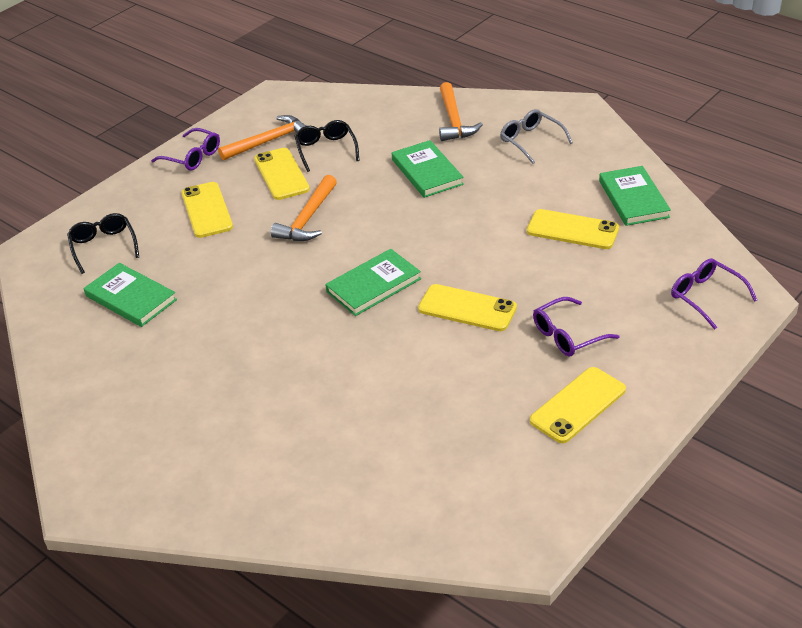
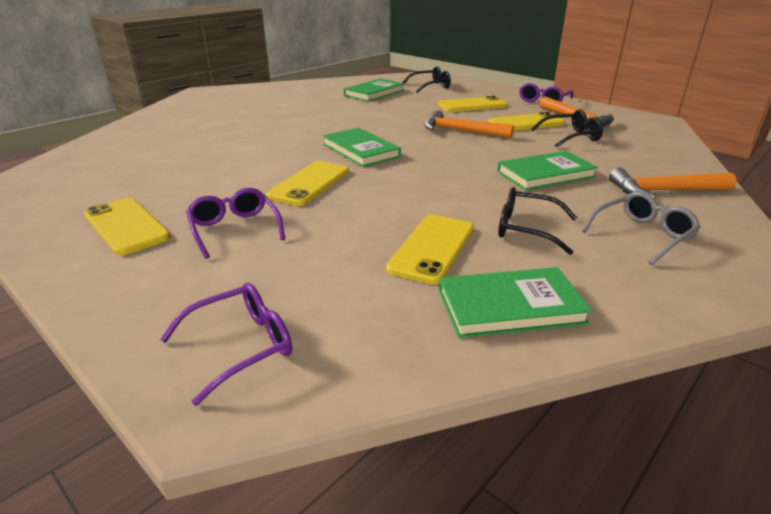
camera: 90 degrees right, 10 degrees down
(533, 188) = (526, 229): none -> black glasses

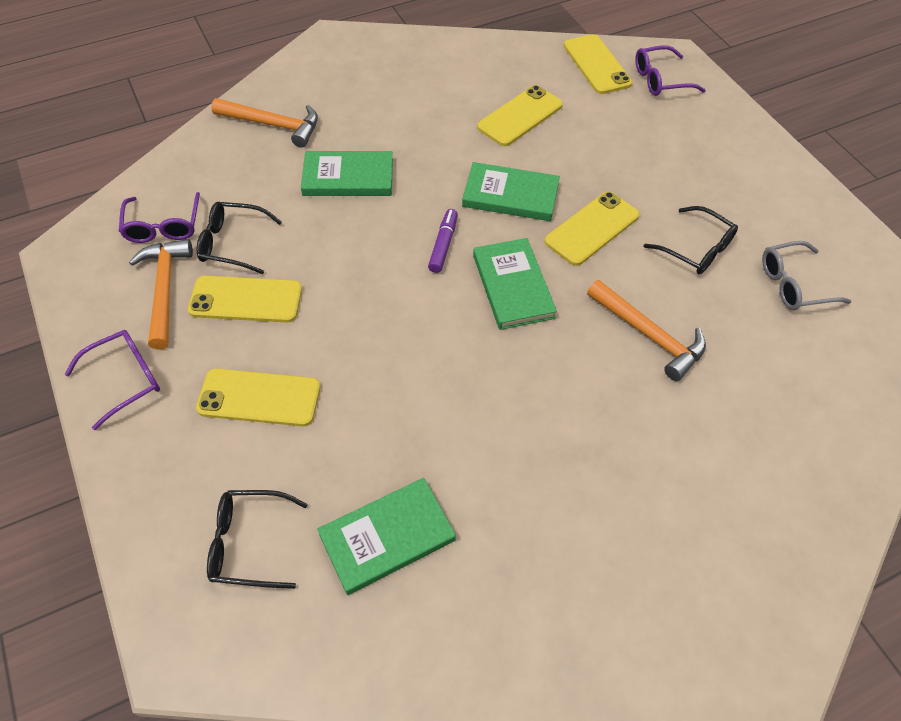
camera: 160 degrees left, 25 degrees up
(126, 226) = (761, 206): yellow phone -> yellow phone (596, 65)
(234, 229) = (667, 177): purple glasses -> purple glasses (163, 226)
(427, 157) = (443, 245): none -> purple marker
(460, 131) = (354, 303): orange hammer -> orange hammer (649, 335)
(510, 306) = (502, 64): green book -> green book (510, 195)
(526, 229) = (436, 115): black glasses -> black glasses (696, 249)
(642, 235) = (359, 88): grey glasses -> grey glasses (793, 284)

